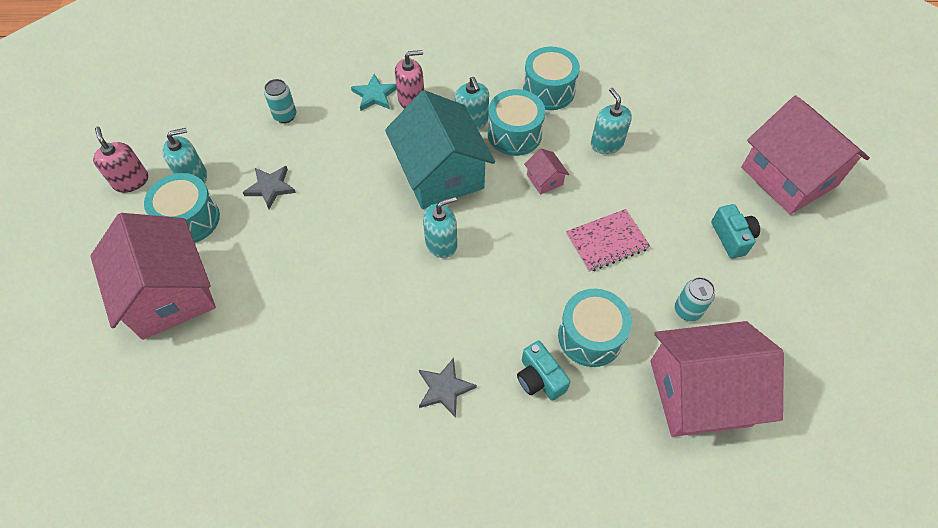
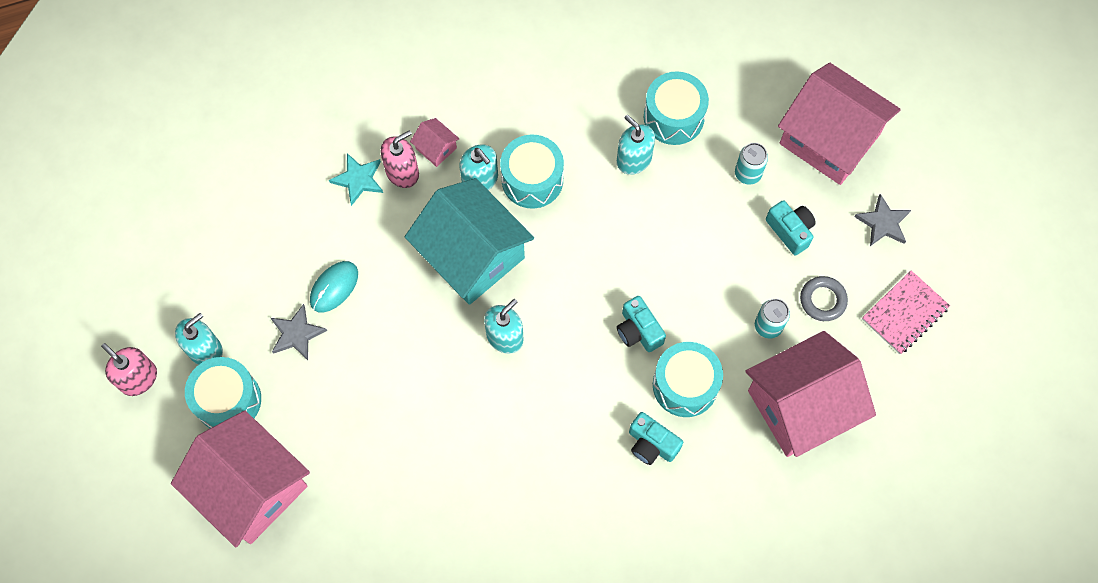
camera: 20 degrees left, 10 degrees up
(285, 116) = (269, 240): turquoise can -> turquoise can (748, 174)
(317, 163) = (334, 287): none -> turquoise mouse
(444, 389) = (567, 486): grey star -> grey star (883, 223)
(544, 179) = (583, 226): pink house -> pink house (436, 148)
(548, 90) = (549, 110): turquoise drum -> turquoise drum (673, 117)
(563, 276) = (638, 331): none -> turquoise camera
(607, 242) = (669, 278): pink notebook -> pink notebook (904, 313)
(748, 304) = (822, 300): none -> grey ring

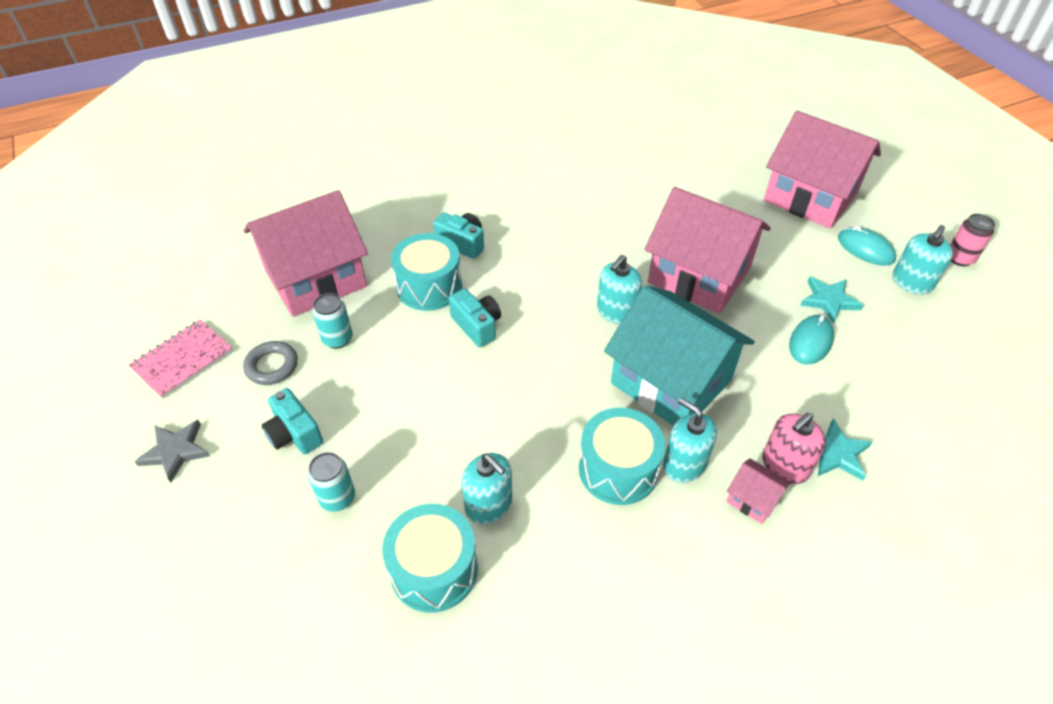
camera: 175 degrees right, 20 degrees down
(138, 378) = (959, 258): pink soap dispenser -> pink can
(228, 400) = (865, 249): turquoise drum -> turquoise mouse
(296, 334) = (829, 300): grey star -> turquoise star
(829, 139) = (215, 555): pink house -> pink house (699, 275)

